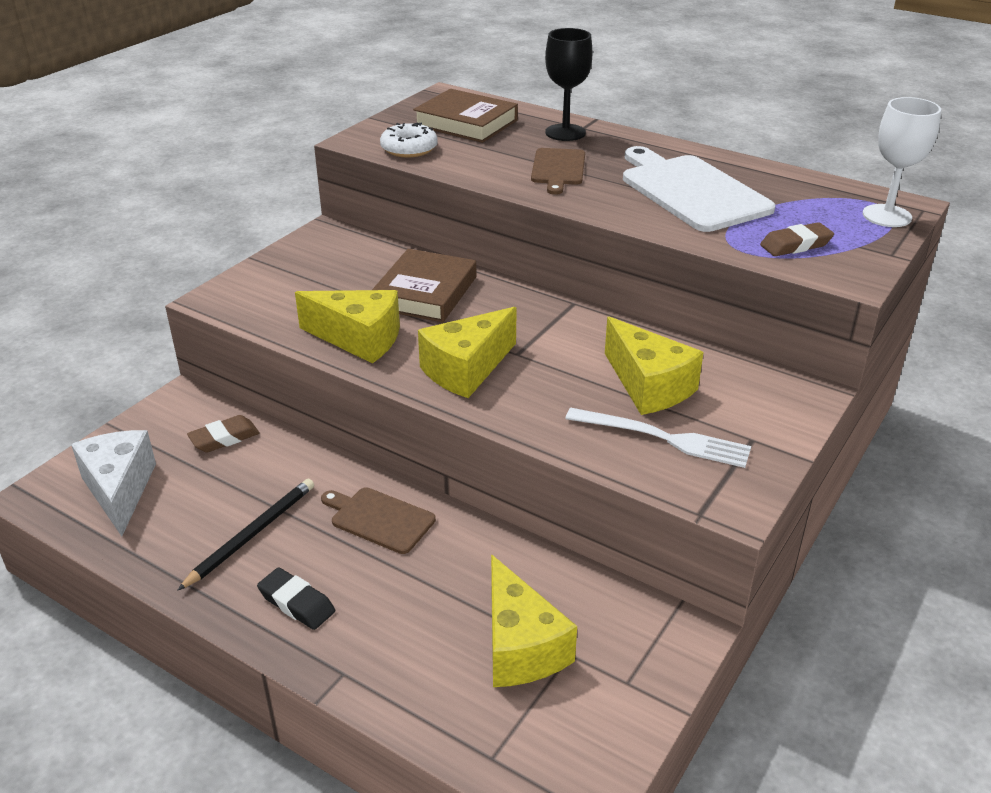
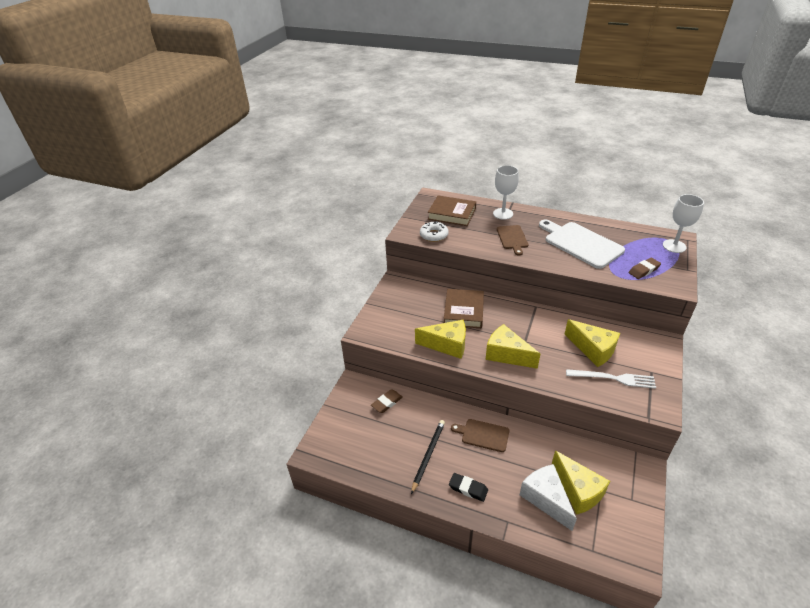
camera: 10 degrees left, 5 degrees up
(119, 490) = (351, 442): white cheese -> white cheese (545, 499)
(466, 369) = (506, 354): yellow cheese -> yellow cheese turned 90 degrees clockwise
(565, 132) = (503, 214): black goblet -> white goblet

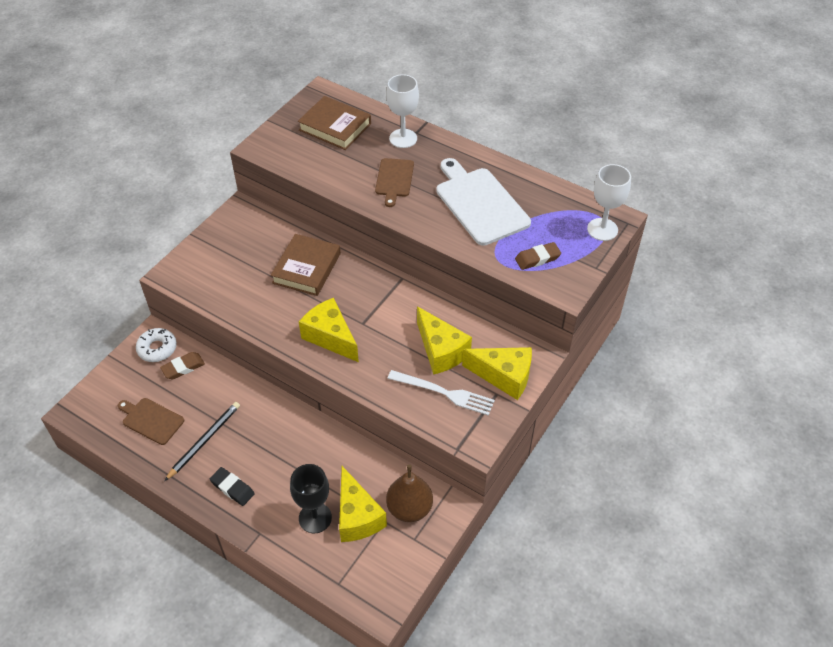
camera: 10 degrees right, 10 degrees up
(434, 235) = (294, 157): white donut -> white donut (157, 348)
(447, 345) = (264, 310): yellow cheese -> yellow cheese (504, 376)
(483, 435) = (279, 429): brown cutting board -> brown cutting board (151, 420)
(545, 499) = (315, 518): white cheese -> black goblet
(614, 475) = (409, 508): none -> brown pear

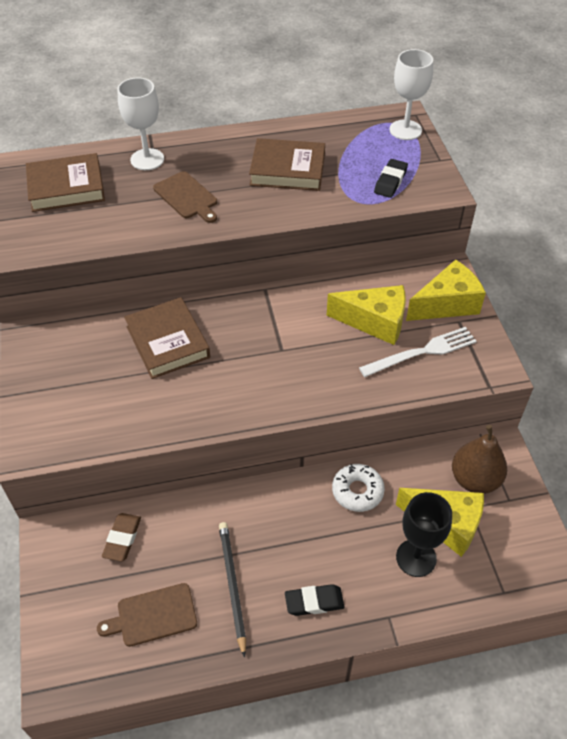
camera: 45 degrees left, 0 degrees up
(157, 348) = (70, 544): white donut -> white donut (357, 491)
(330, 337) = (269, 383): yellow cheese -> none
(480, 204) = (287, 170): white cutting board -> brown book
(537, 258) = (390, 181): brown eraser -> black eraser

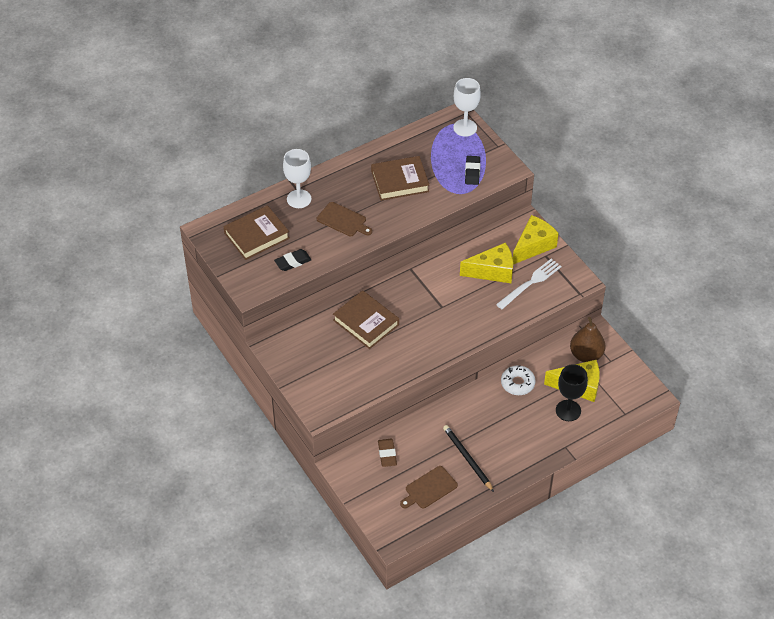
camera: 20 degrees left, 0 degrees up
(314, 602) = (519, 452): black eraser -> black eraser (293, 262)

